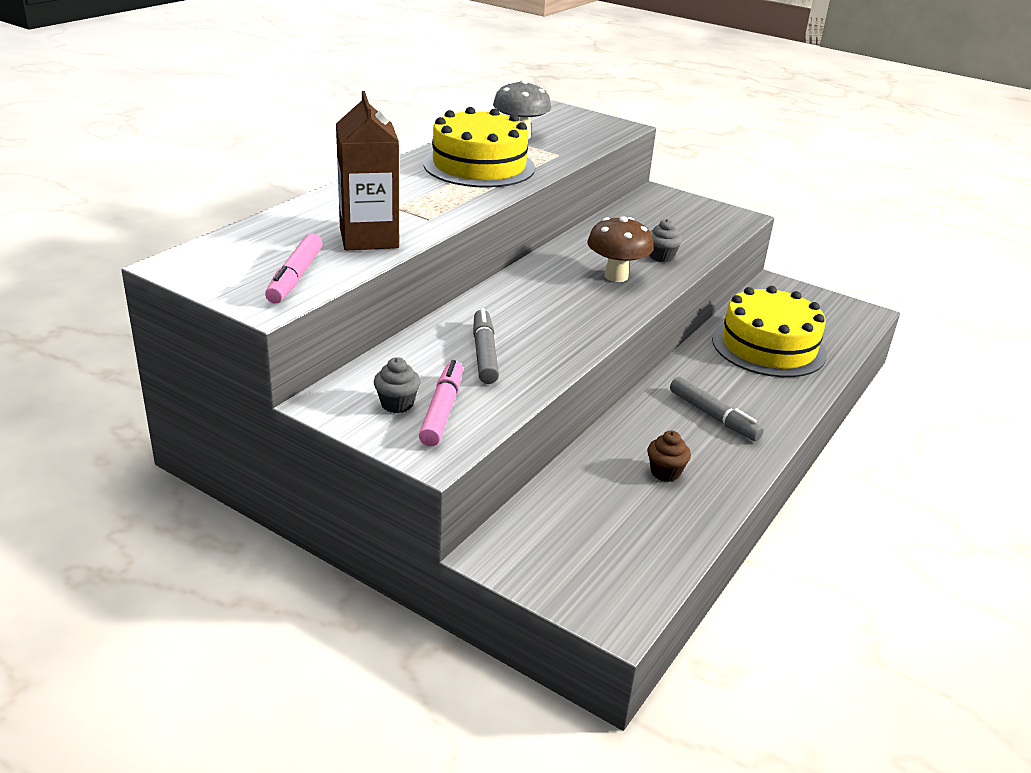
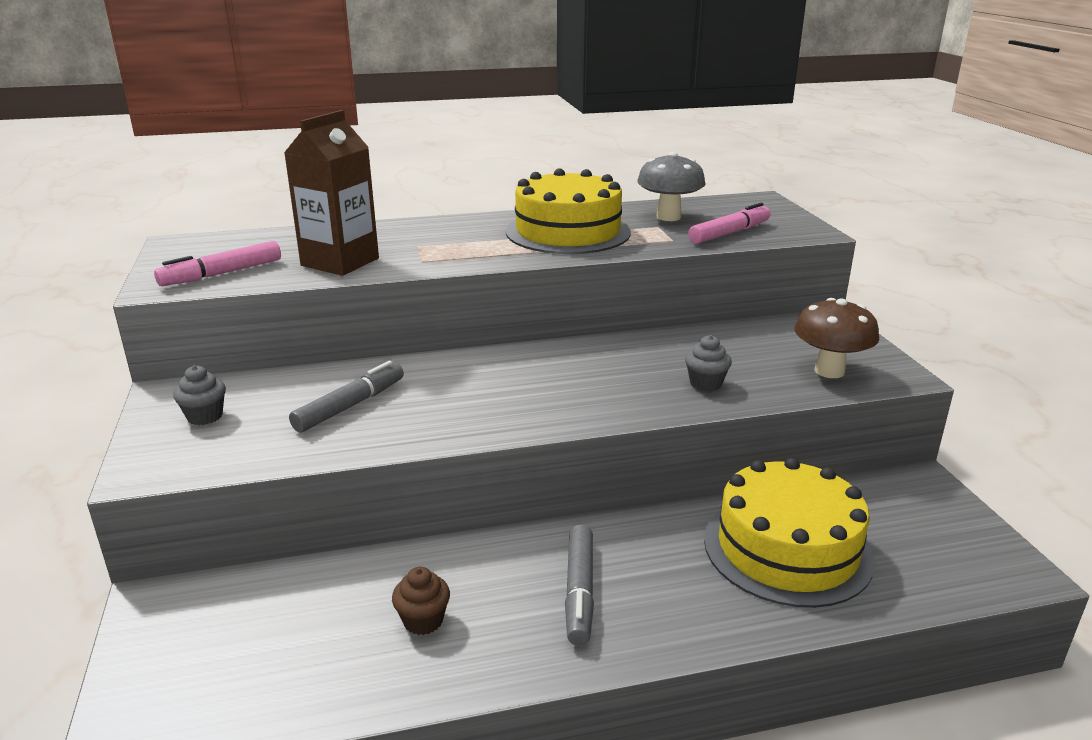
camera: 45 degrees right, 5 degrees down
(442, 411) = (222, 437): pink marker -> pink marker (729, 233)
(616, 276) = (615, 385): brown mushroom -> brown mushroom (829, 371)

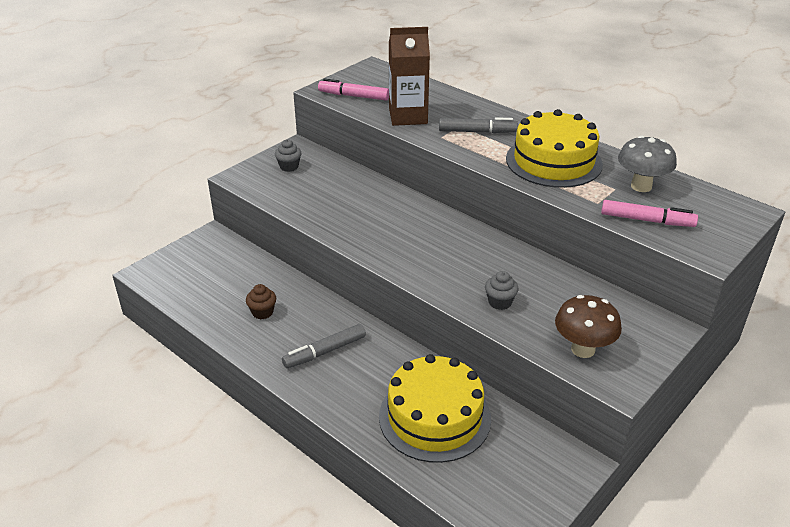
camera: 55 degrees right, 10 degrees up
(350, 406) = (339, 198): grey marker -> grey marker (477, 131)

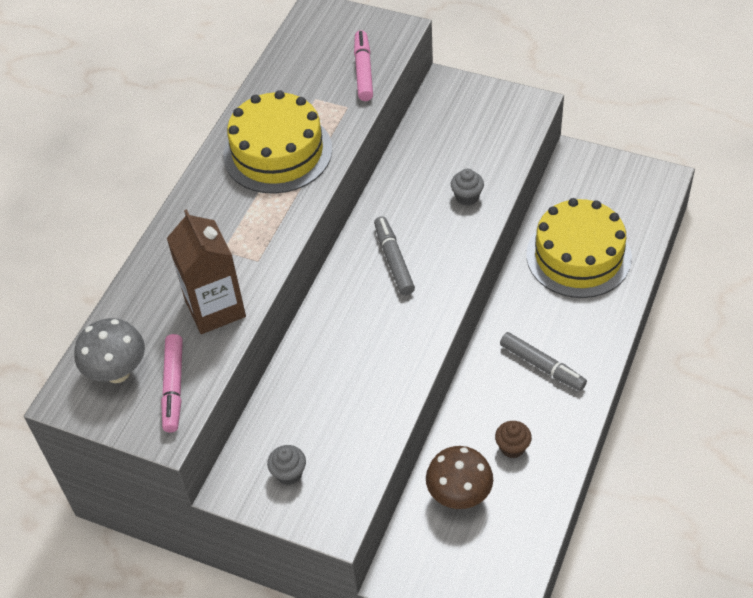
camera: 105 degrees left, 15 degrees up
(477, 131) = (232, 230): grey marker -> grey marker (393, 260)
(583, 349) = (502, 131): brown mushroom -> brown mushroom (459, 495)
(641, 186) = (302, 81): grey mushroom -> grey mushroom (117, 372)

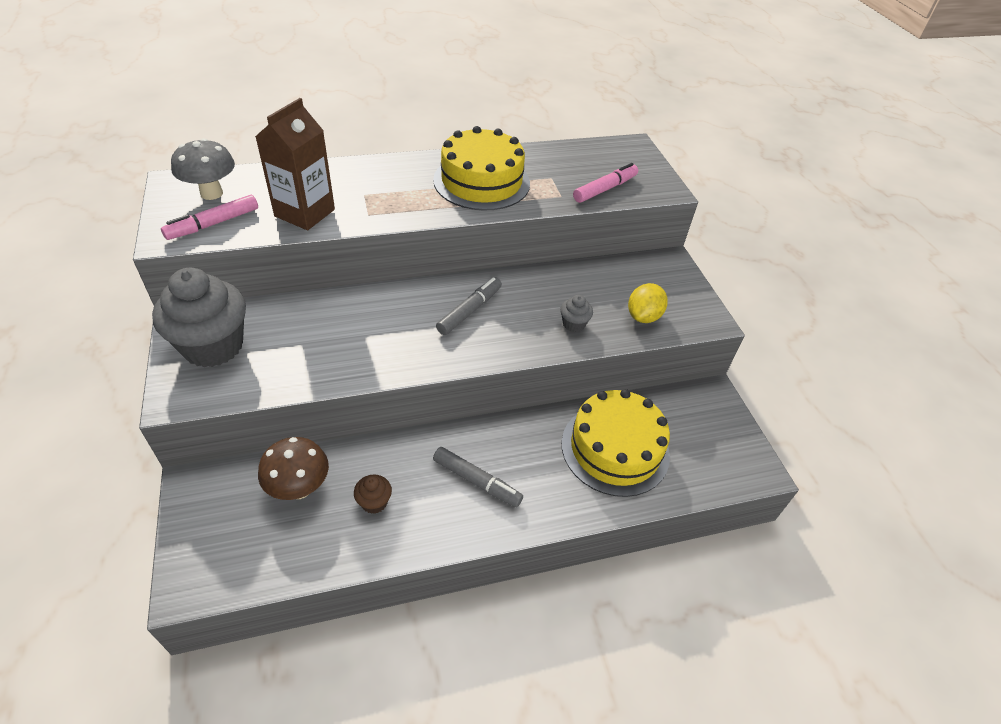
camera: 45 degrees right, 5 degrees down
(289, 473) = (213, 346): grey cupcake -> grey cupcake, size x2.37
(494, 145) = (643, 316): none -> yellow lemon
(542, 366) = (477, 481): grey marker -> grey marker turned 60 degrees counterclockwise

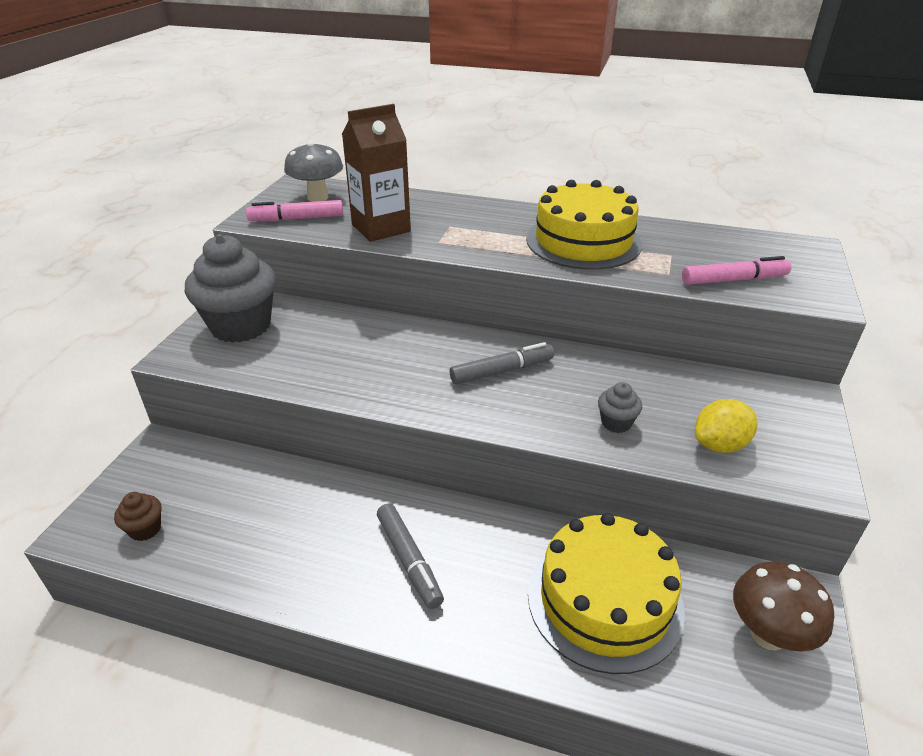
camera: 35 degrees right, 10 degrees down
(299, 488) = (237, 488): brown mushroom -> brown mushroom (768, 635)
(374, 502) = (291, 533): brown cupcake -> brown cupcake (145, 529)

